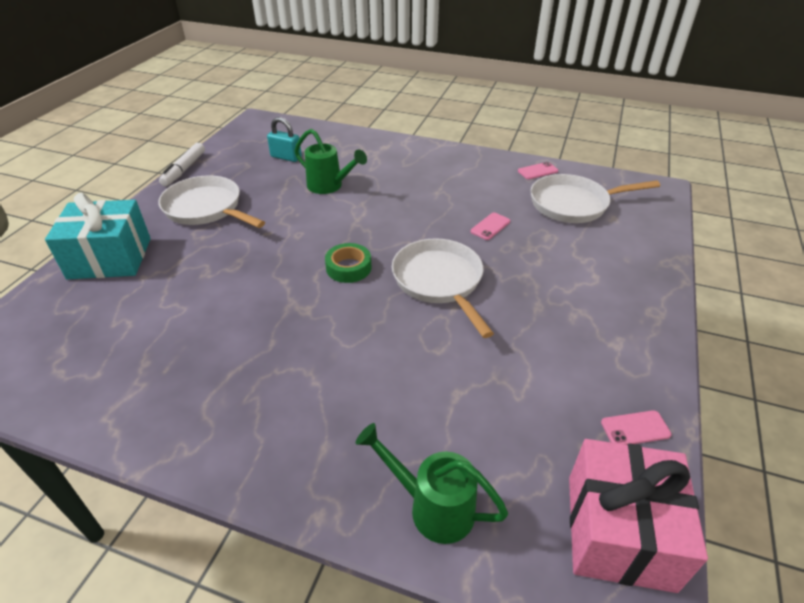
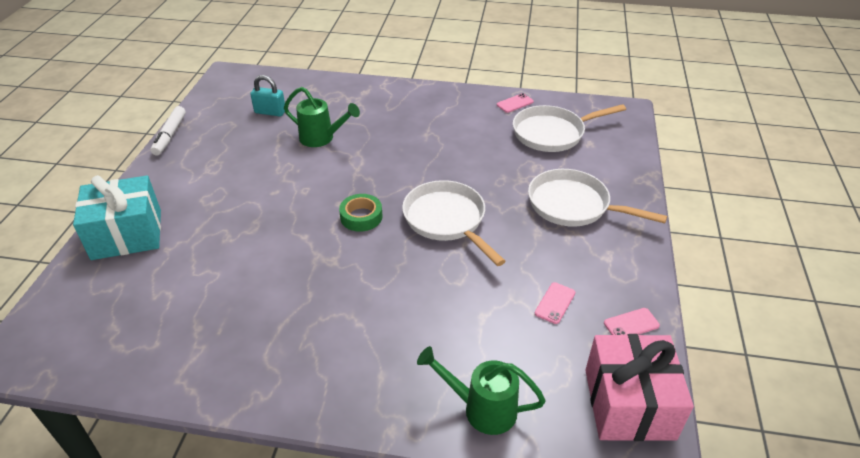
camera: 10 degrees left, 0 degrees up
(206, 208) = (206, 174): white pan -> white pan (573, 205)
(490, 226) = (481, 163): pink phone -> pink phone (555, 303)

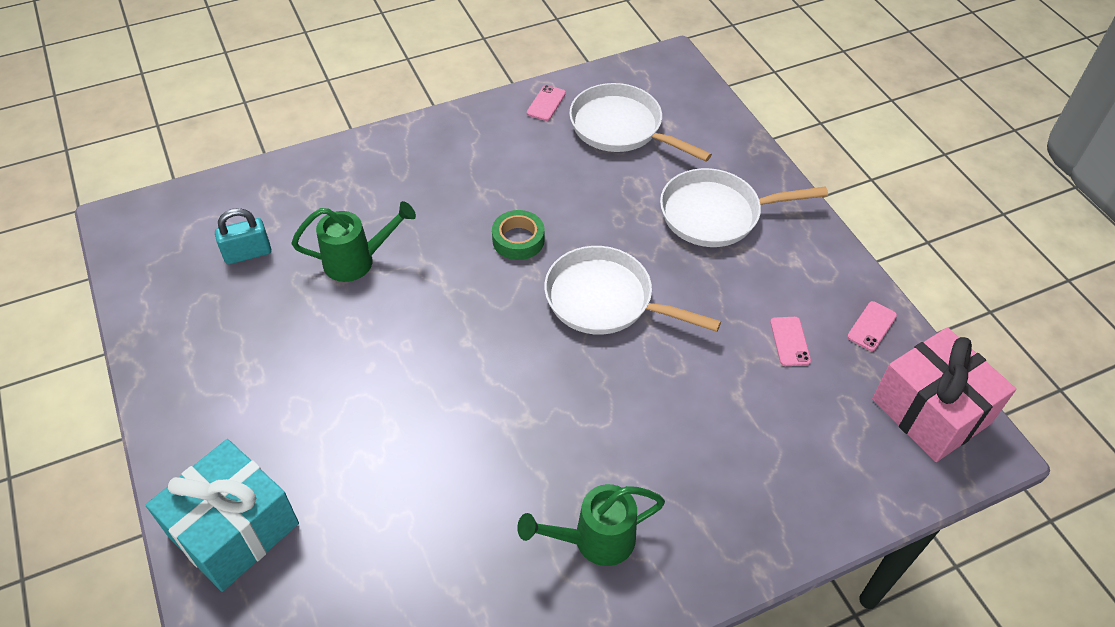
camera: 35 degrees left, 10 degrees up
(170, 135) = (137, 356): white marker -> none
(361, 217) = (507, 346): green tape -> green tape (518, 240)
(482, 409) = (818, 495): green watering can -> green watering can (595, 540)
(552, 133) = (621, 128): white pan -> white pan turned 90 degrees clockwise

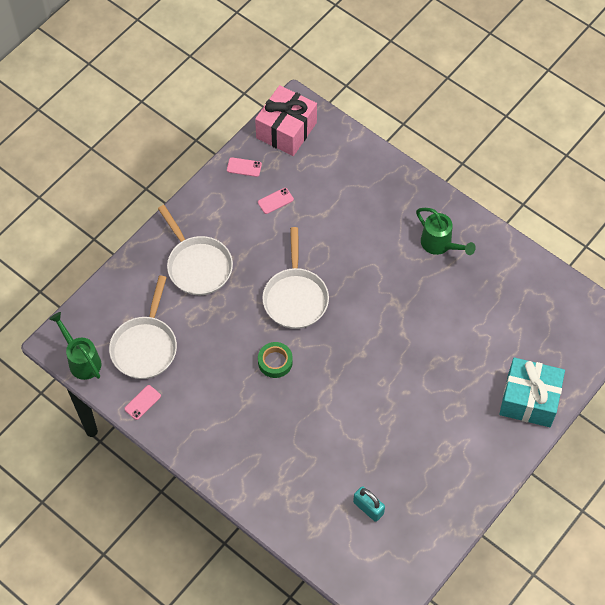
camera: 115 degrees left, 10 degrees up
(357, 261) = (339, 442): green watering can -> green watering can (82, 360)
(546, 103) = (142, 402): pink phone -> pink phone turned 45 degrees counterclockwise

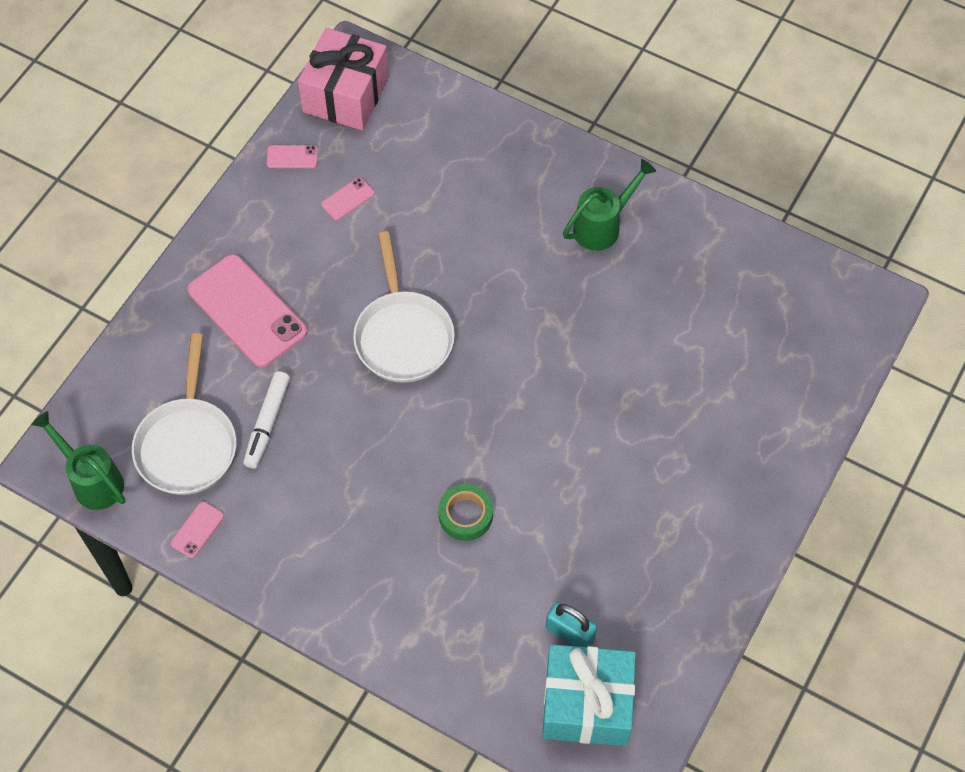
camera: 10 degrees left, 0 degrees up
(197, 265) = (247, 311): white pan -> pink phone
(198, 341) = (267, 423): none -> white marker
(275, 362) = (389, 436): green tape -> green tape (465, 515)
(440, 245) = (602, 226): green watering can -> green watering can turned 75 degrees counterclockwise
(529, 400) = (777, 432): turquoise gift -> turquoise gift (587, 704)

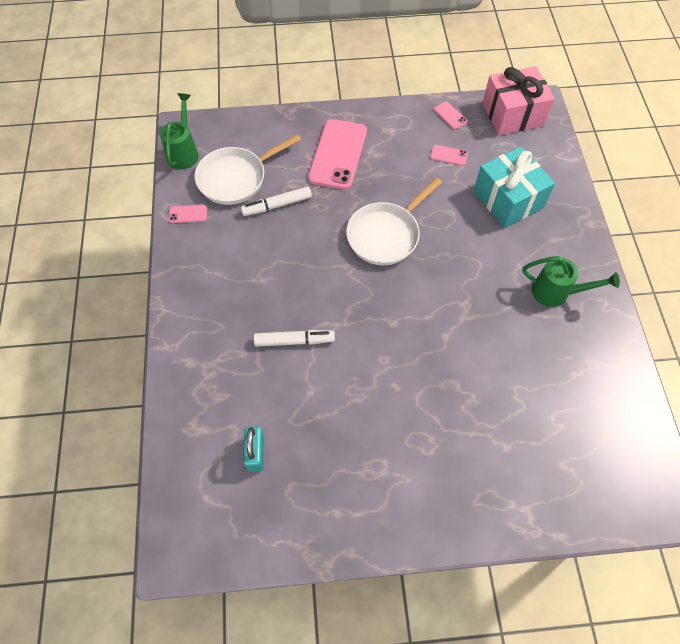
camera: 55 degrees right, 0 degrees up
(465, 515) = (294, 341): green tape -> white marker
(587, 704) = (211, 496): turquoise gift -> turquoise gift (508, 199)

